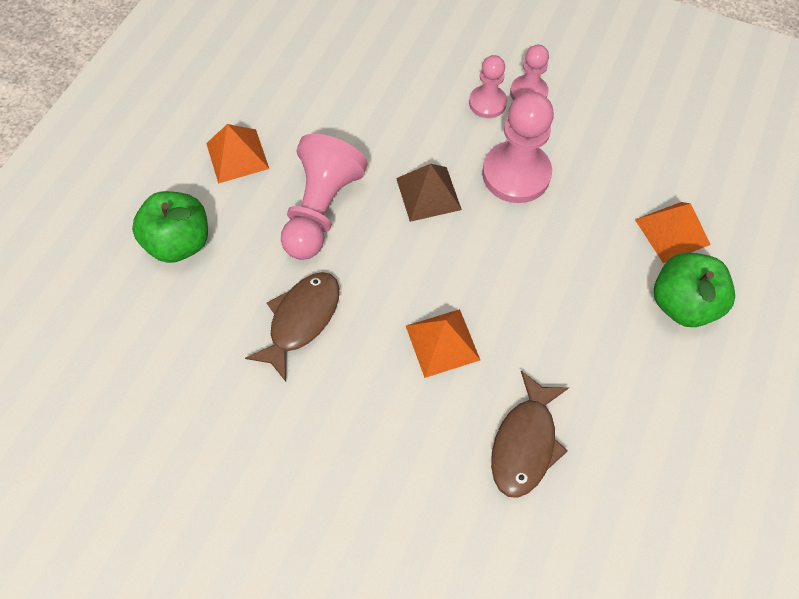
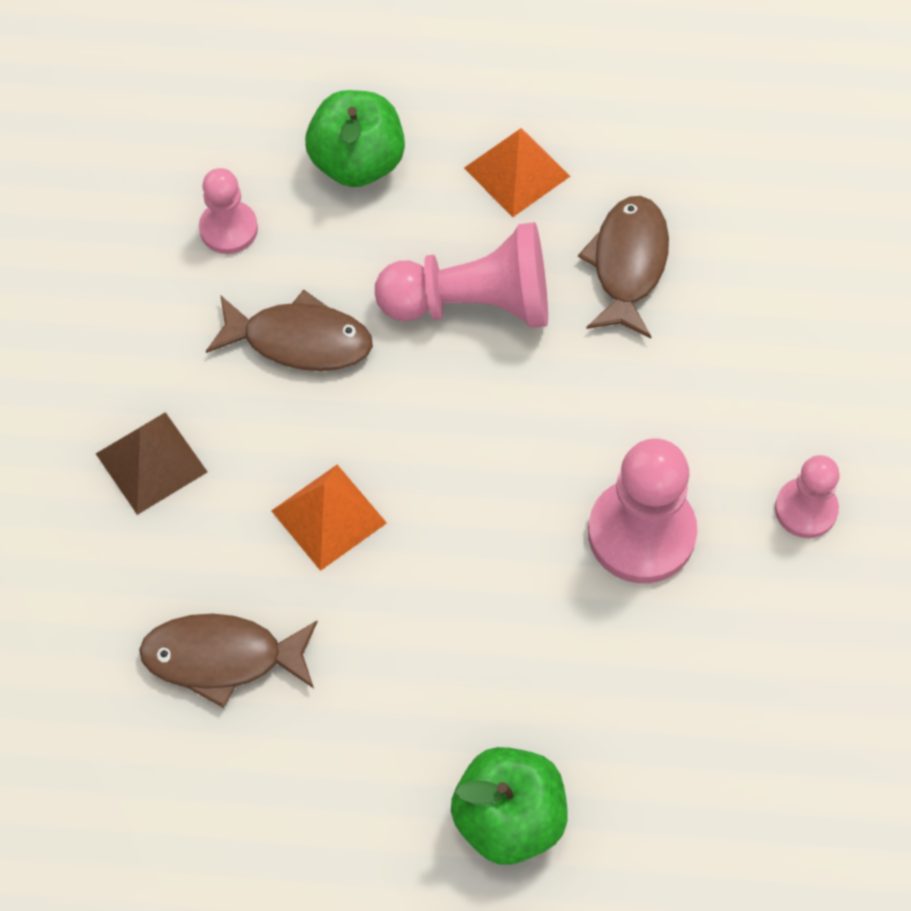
camera: 70 degrees right, 0 degrees up
(333, 121) = (628, 264): none -> brown fish
(428, 193) = (556, 427): brown pyramid -> brown pyramid (151, 462)
(487, 103) = (757, 457): pink pawn -> pink pawn (228, 229)
(672, 232) = (630, 779): orange pyramid -> none

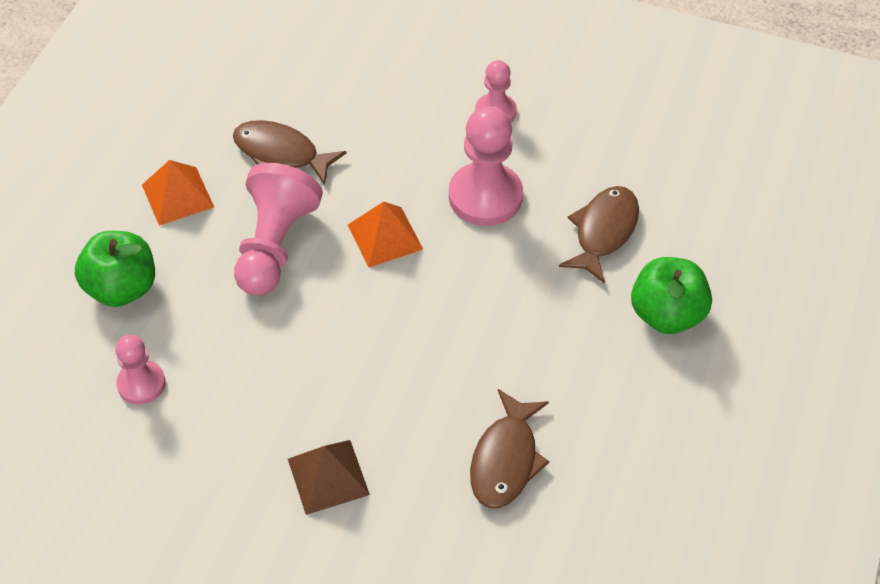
camera: 75 degrees left, 10 degrees down
(299, 340) = (261, 357): brown fish -> brown fish (603, 232)
(328, 516) = (414, 369): orange pyramid -> orange pyramid (385, 237)

